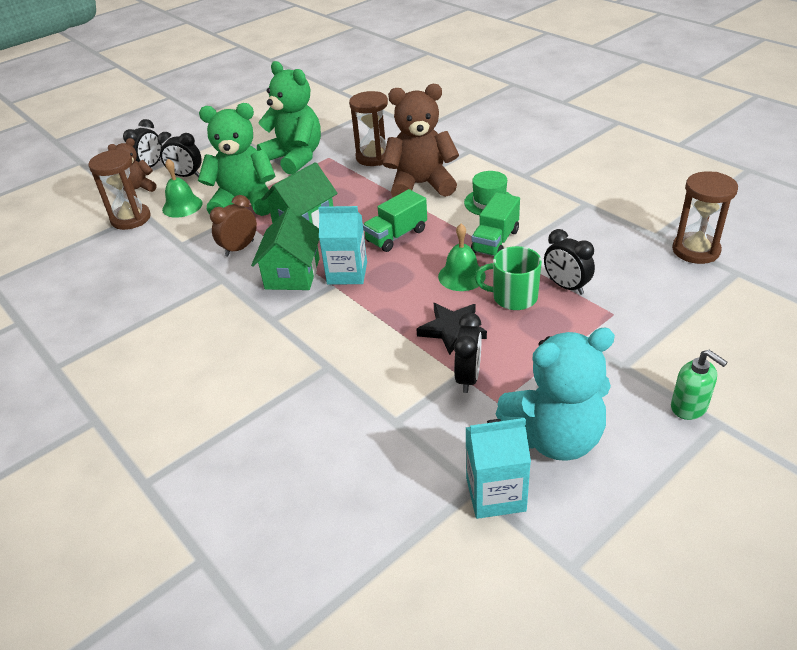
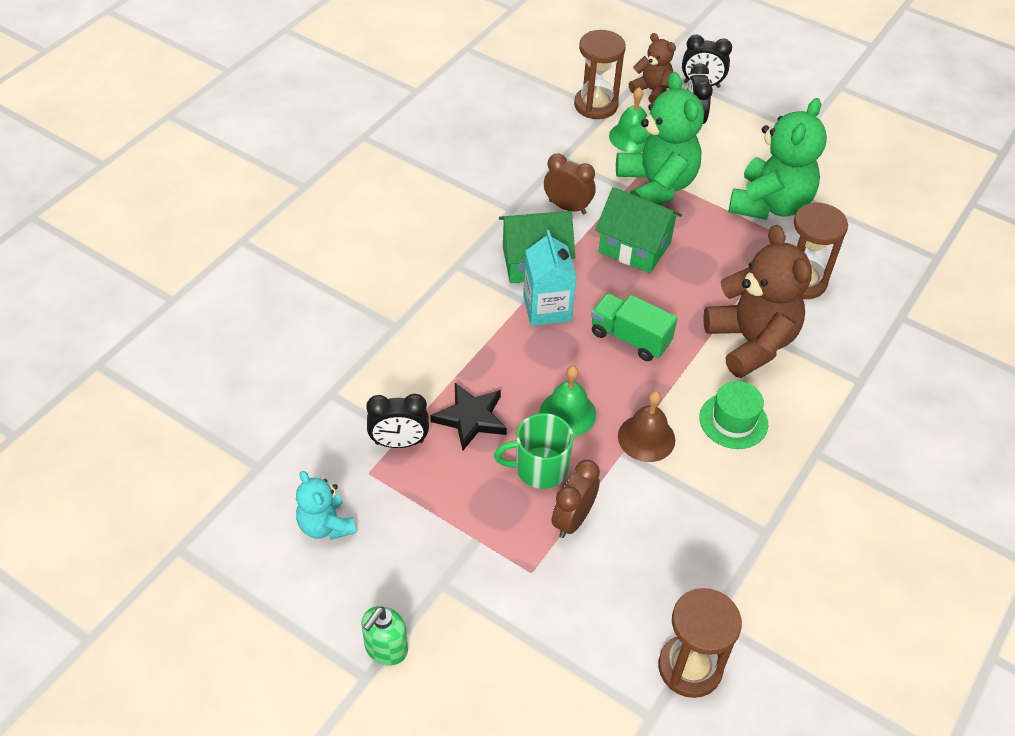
camera: 70 degrees right, 10 degrees up
(495, 241) = (646, 438): green truck -> brown bell
(495, 494) = (252, 484): turquoise carton -> none
(513, 297) = (539, 468): green mug -> green mug turned 90 degrees counterclockwise
(554, 438) = (325, 525): turquoise teddy bear -> turquoise teddy bear, size x0.54
(566, 286) = (573, 520): black clock -> brown clock

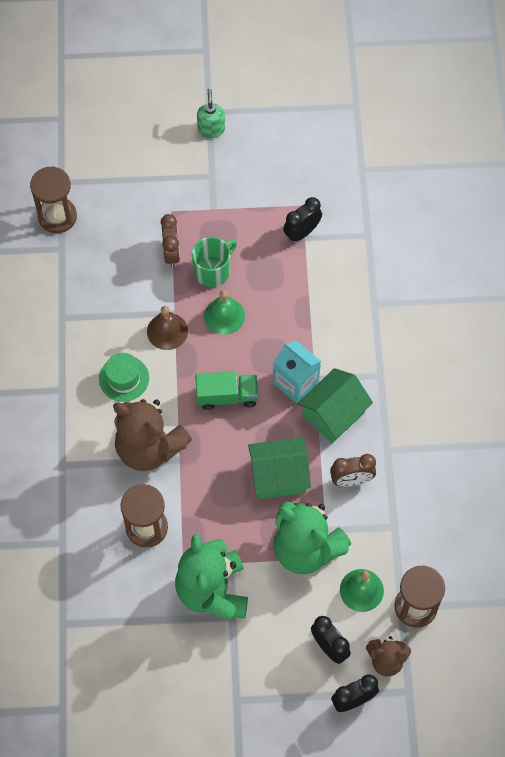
camera: 145 degrees right, 15 degrees up
(325, 525) = (296, 164): turquoise teddy bear -> none
(471, 418) = (276, 274): black star -> none

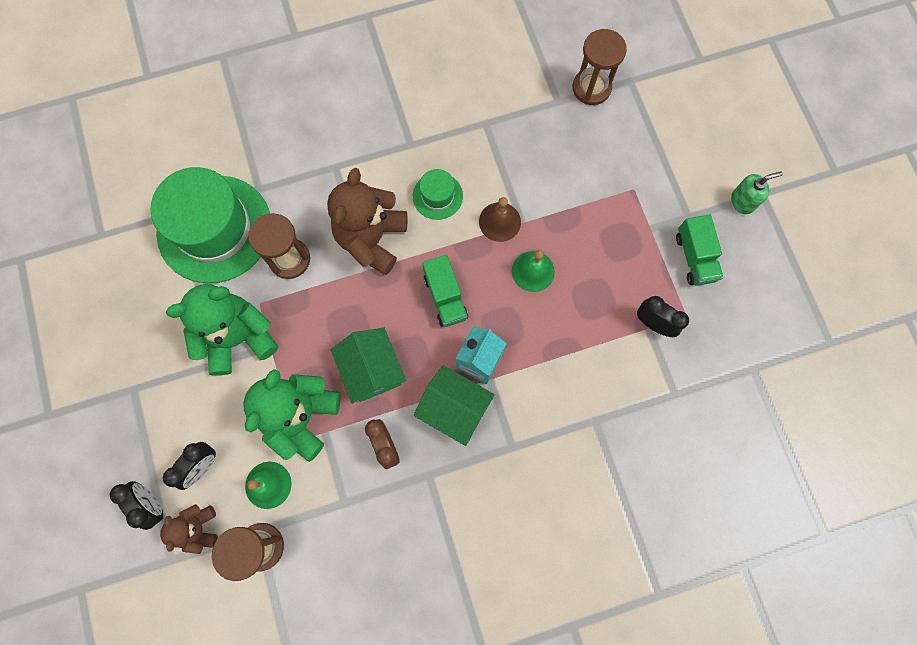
camera: 75 degrees right, 10 degrees up
(92, 593) = (214, 229): none -> green hat
(171, 253) = (586, 202): brown clock -> none
(213, 270) = (580, 247): green mug -> none
(251, 182) = (694, 257): none -> green truck

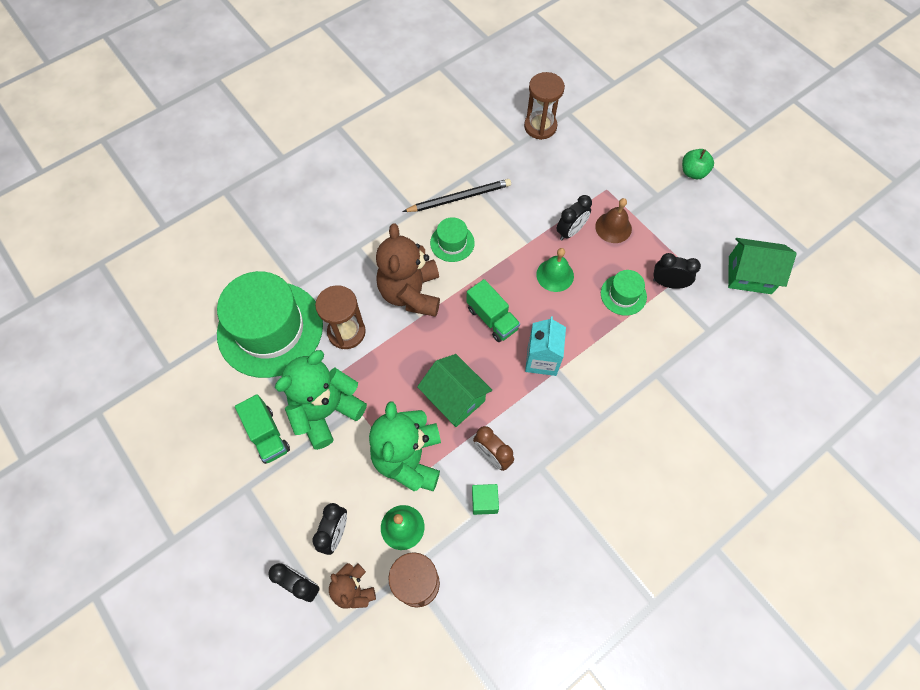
camera: 20 degrees left, 10 degrees down
(358, 489) = (484, 501): none -> green cube
(454, 408) = (538, 404): green house -> green house (749, 275)
(466, 145) = (459, 198): none -> black pencil
(499, 221) = (511, 246): brown bell -> brown bell (613, 227)
(571, 226) = (570, 231): none -> black clock
(598, 319) = (623, 295): none -> green hat
(694, 257) = (676, 224): green truck -> green truck (267, 435)
(742, 201) = (693, 172): green soap dispenser -> green apple

